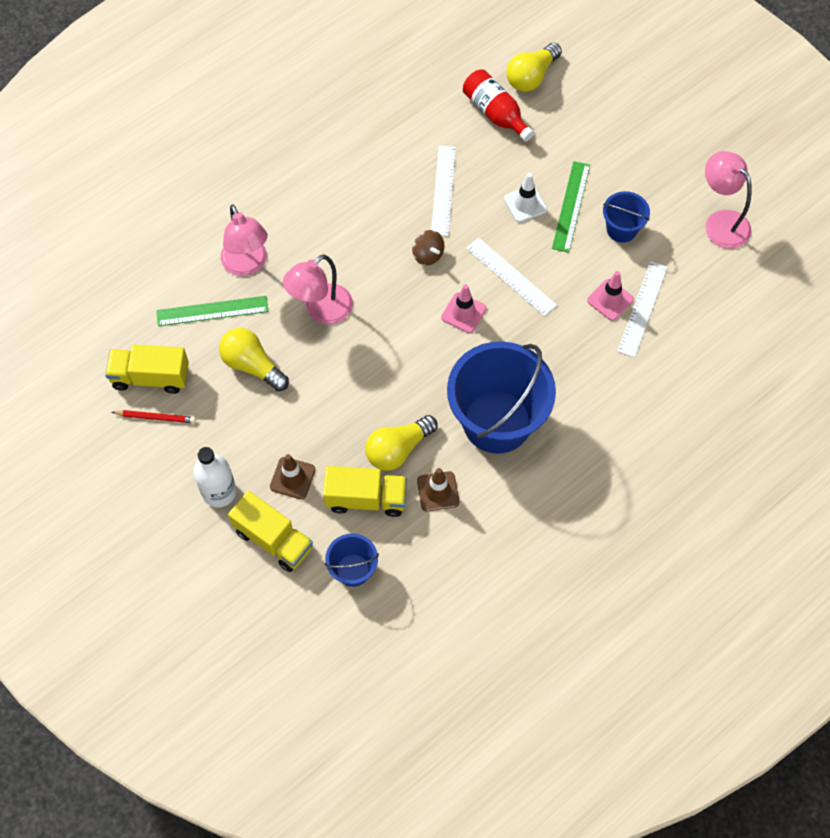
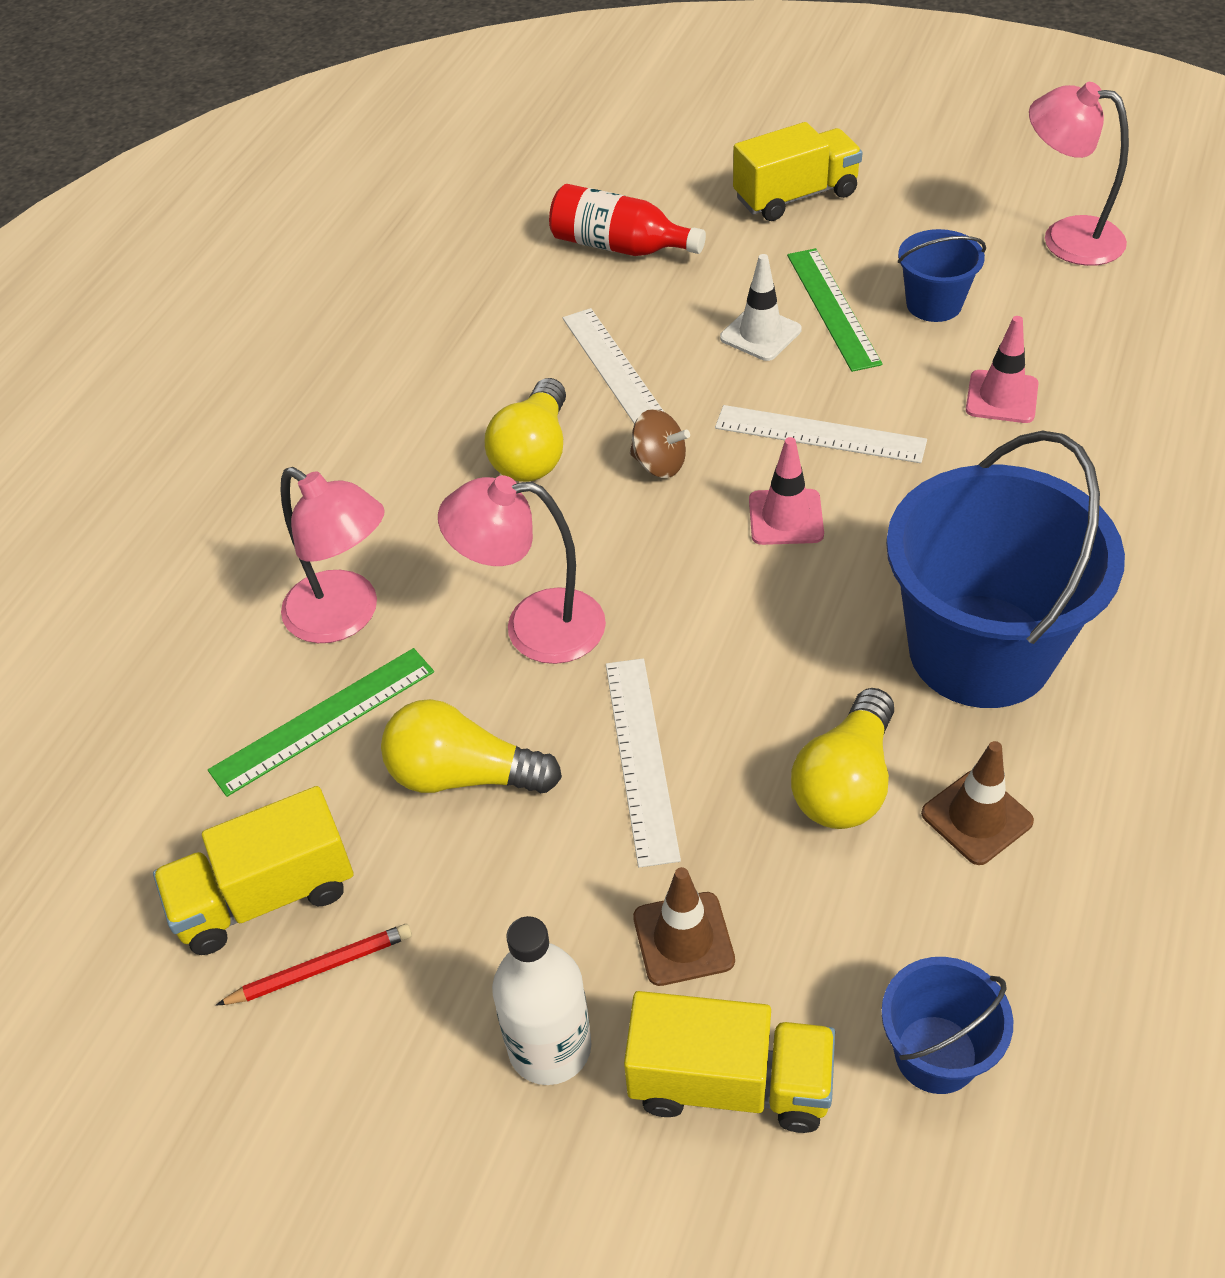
camera: 25 degrees left, 15 degrees down
(321, 311) = (534, 626): pink lamp -> pink lamp turned 75 degrees clockwise
(366, 499) = (855, 901): yellow truck -> yellow truck (796, 196)
(531, 77) = (638, 186): yellow light bulb -> yellow light bulb (534, 453)
(642, 308) = (1060, 386): white ruler -> white ruler (640, 758)

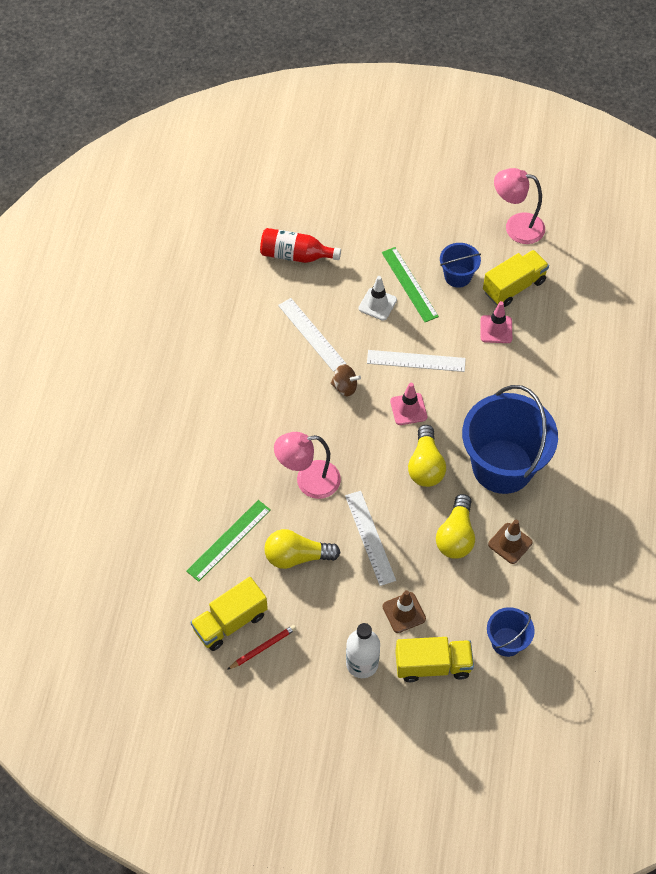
camera: 15 degrees left, 10 degrees up
(345, 617) = (222, 488): pink lamp -> none
(534, 453) = (284, 388): yellow light bulb -> yellow light bulb (425, 466)
(796, 196) = (378, 212): yellow truck -> yellow truck (514, 287)

